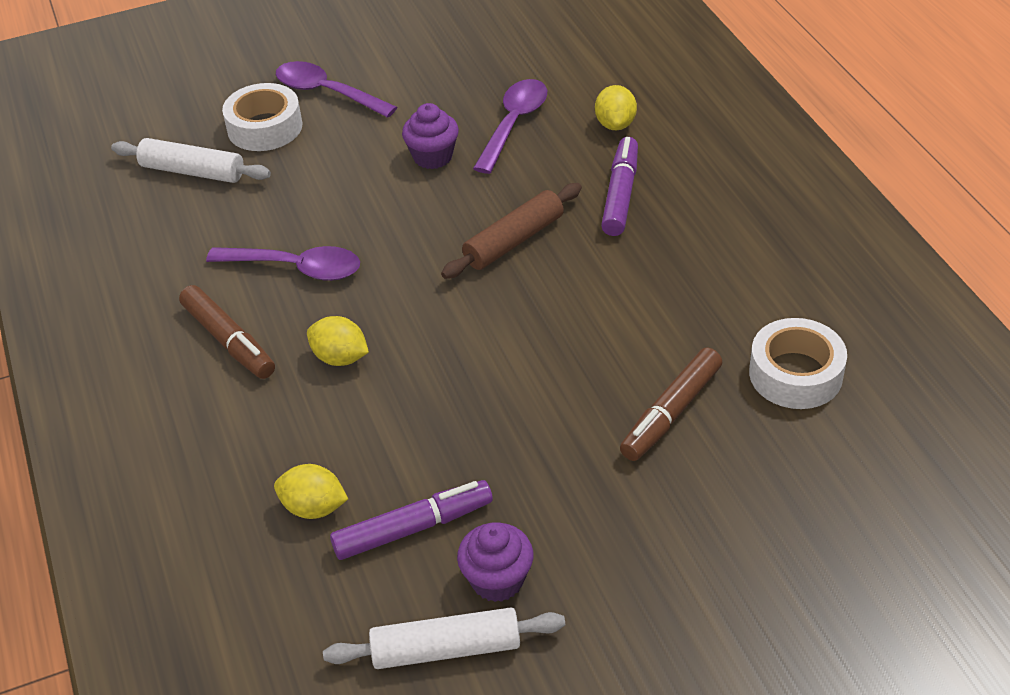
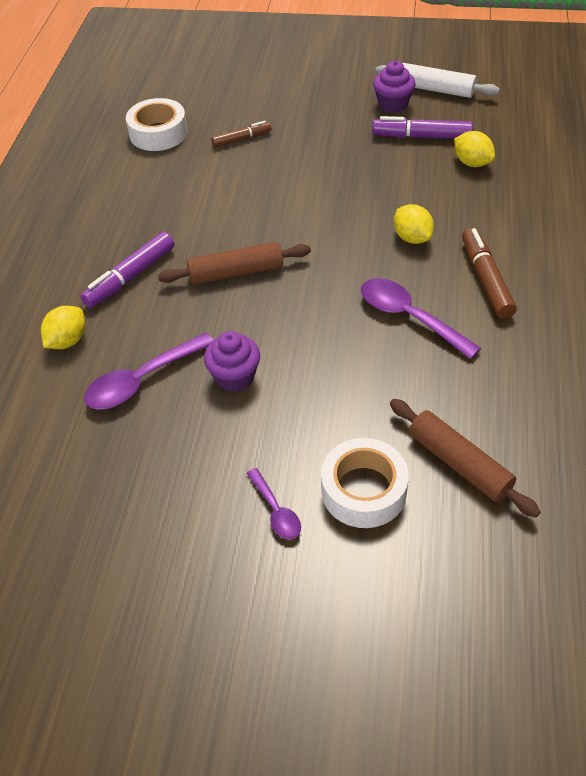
camera: 150 degrees left, 5 degrees up
(192, 171) = (459, 463): white rolling pin -> brown rolling pin
(327, 92) = (276, 511): purple spoon -> purple spoon, size x0.57
(671, 412) = (241, 139): brown marker -> brown marker, size x0.63

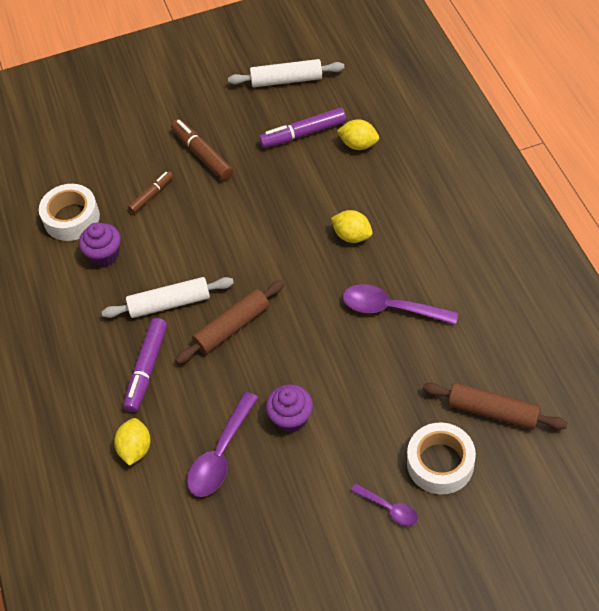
camera: 25 degrees left, 5 degrees up
(193, 230) = (170, 303): none -> white rolling pin
(393, 104) = (260, 109): purple cupcake -> purple cupcake (104, 255)
(486, 279) = (428, 250): brown marker -> brown marker (202, 154)

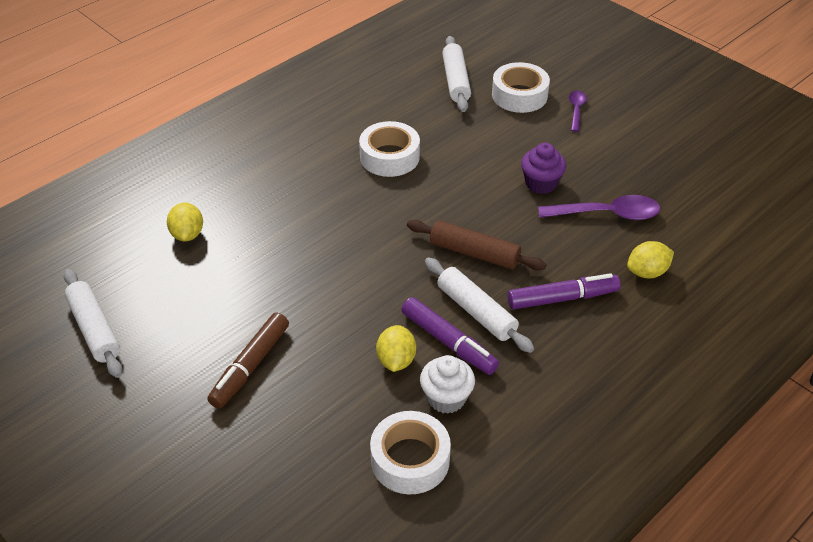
camera: 120 degrees left, 10 degrees down
(104, 255) = (446, 398): purple cupcake -> white cupcake
(151, 195) = (336, 390): brown marker -> none
(303, 134) = (185, 284): purple marker -> purple marker (448, 342)
(352, 236) = (317, 204): yellow lemon -> yellow lemon (396, 360)
(390, 308) = (389, 157): purple spoon -> white tape
(493, 411) = (455, 81): brown rolling pin -> white rolling pin

